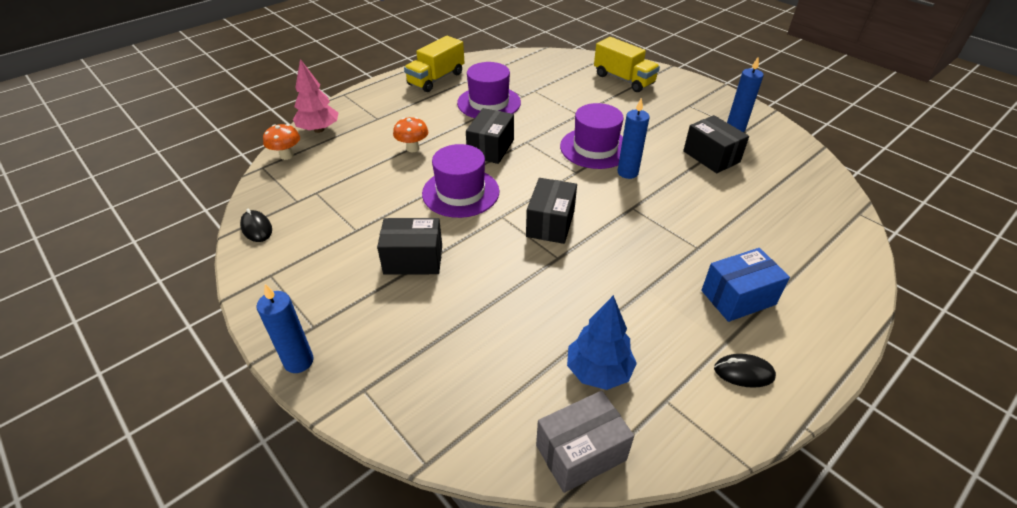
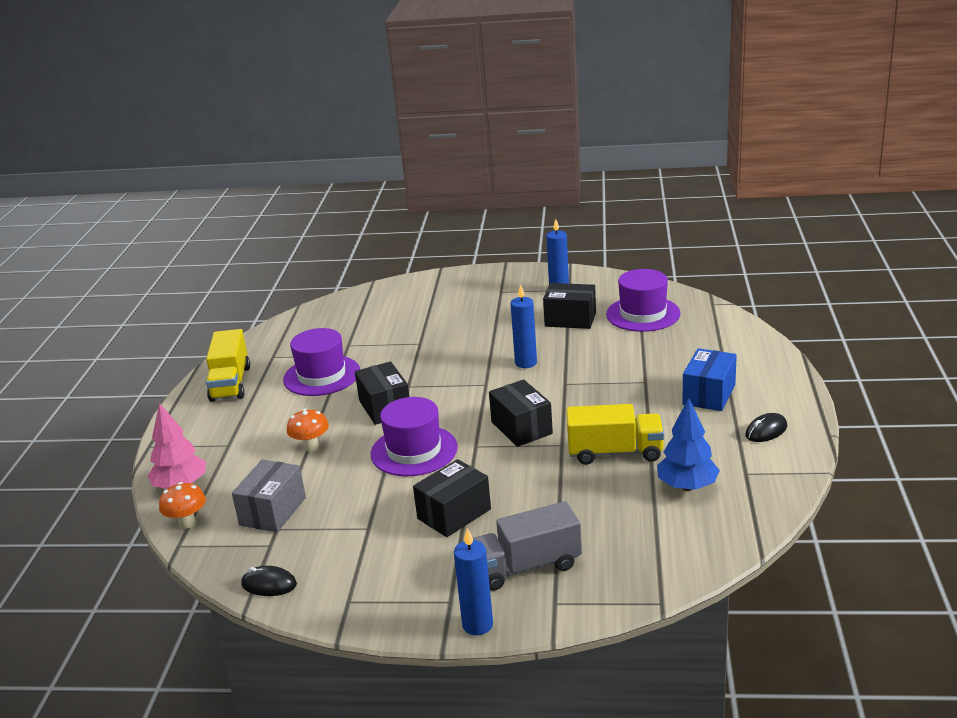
camera: 40 degrees left, 15 degrees down
(391, 341) = (526, 567): none -> grey truck
(580, 452) = (738, 530): grey box -> grey box (273, 511)
(595, 148) = (473, 360): purple hat -> purple hat (643, 314)
(623, 79) = (416, 298): yellow truck -> yellow truck (615, 453)

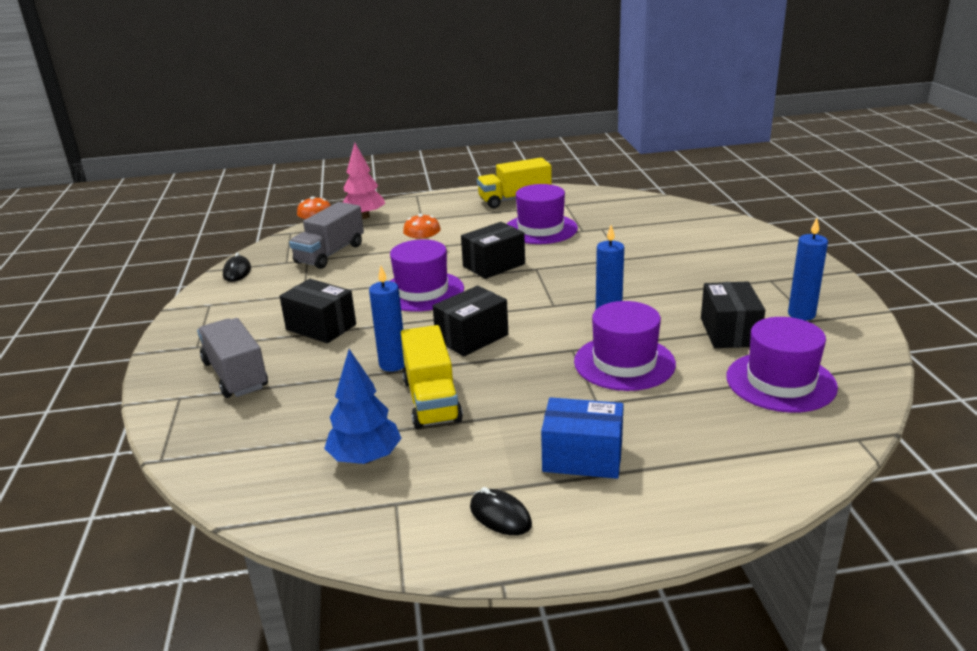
camera: 75 degrees right, 0 degrees up
(273, 511) = (330, 254): grey box -> grey truck
(477, 625) = (161, 364): blue candle -> blue candle (393, 364)
(594, 364) = (624, 363): none -> purple hat

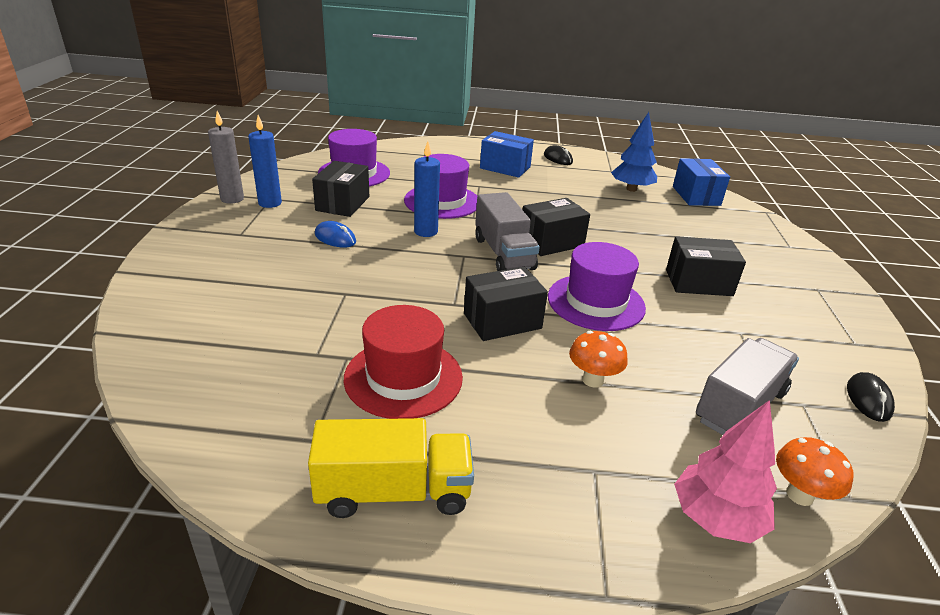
camera: 170 degrees left, 5 degrees up
(235, 375) = (755, 254): grey truck -> grey truck (503, 253)
(259, 470) = (696, 196): none -> blue box
(321, 327) = (698, 282): black box -> black box turned 45 degrees counterclockwise
(393, 364) = (620, 235): blue candle -> none
(431, 400) = (590, 207): yellow truck -> none
(540, 229) = (403, 377): purple hat -> red hat
(685, 294) = (335, 238): none -> blue mouse
(845, 310) = (232, 199): none -> grey candle

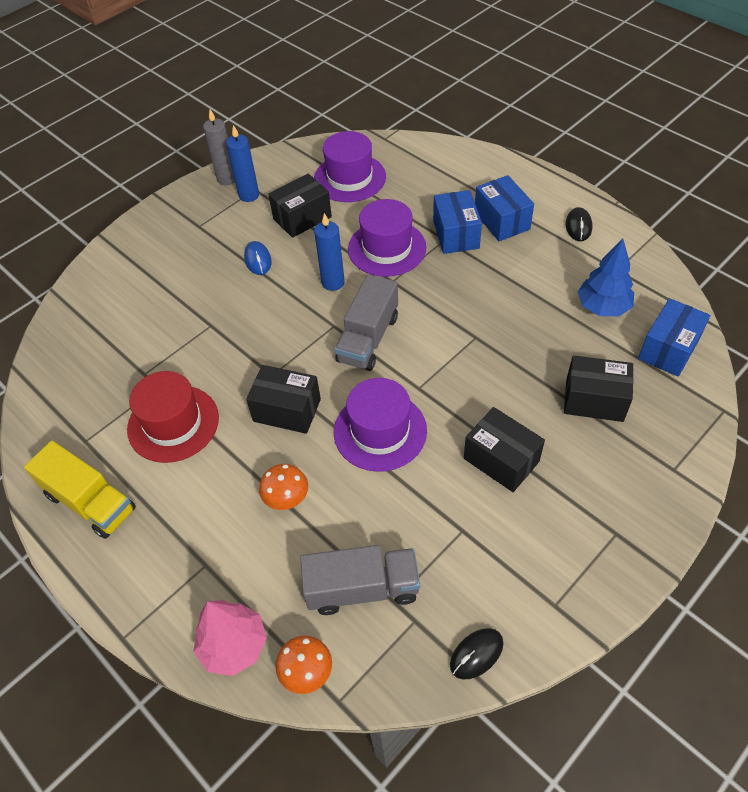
camera: 45 degrees right, 20 degrees up
(483, 181) = (456, 234): none -> blue box
(551, 242) = (425, 345): black box -> black box (594, 400)

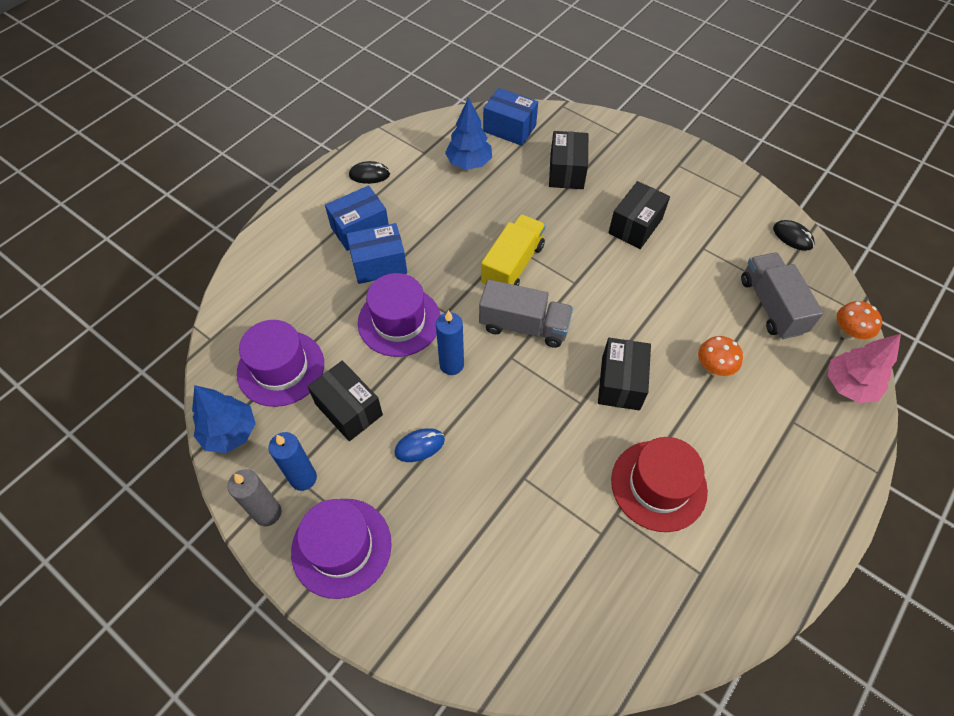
camera: 100 degrees left, 5 degrees up
(90, 502) = (768, 543): yellow truck -> yellow truck (513, 265)
(297, 156) = (230, 432): none -> blue tree
(380, 431) = (627, 307): purple hat -> purple hat (341, 547)

